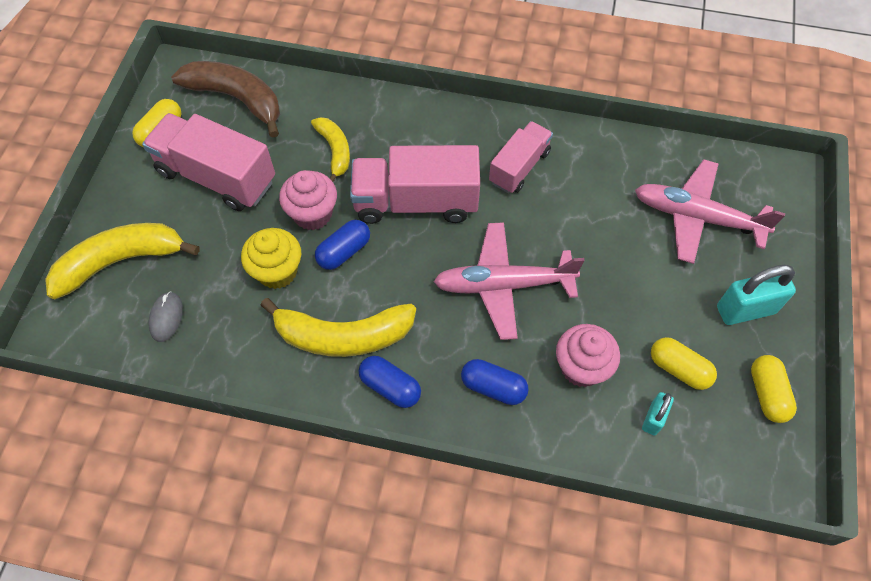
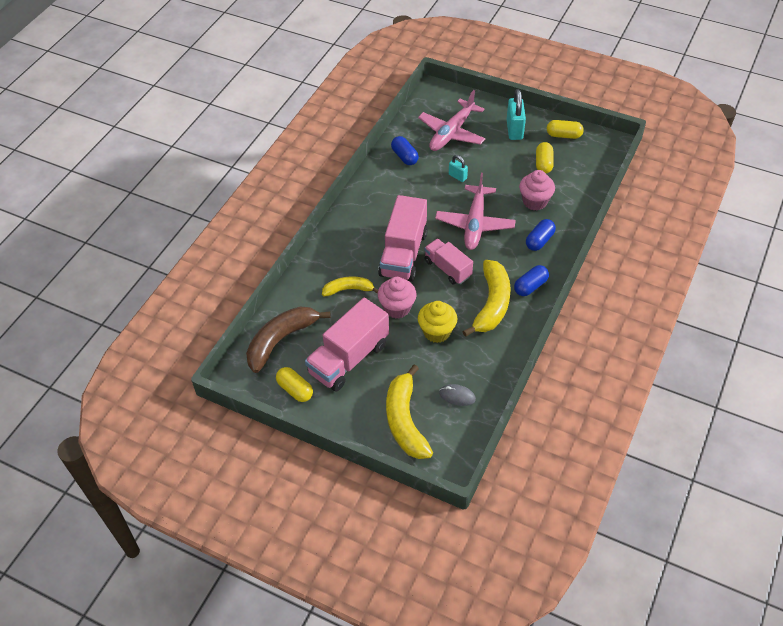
camera: 75 degrees left, 10 degrees down
(344, 252) = (431, 295): blue capsule -> blue capsule (404, 157)
(519, 167) = (392, 200): pink truck -> pink truck (447, 268)
(653, 418) = (570, 180): turquoise padlock -> turquoise padlock (457, 176)
(679, 369) = (543, 164): yellow capsule -> yellow capsule turned 45 degrees counterclockwise

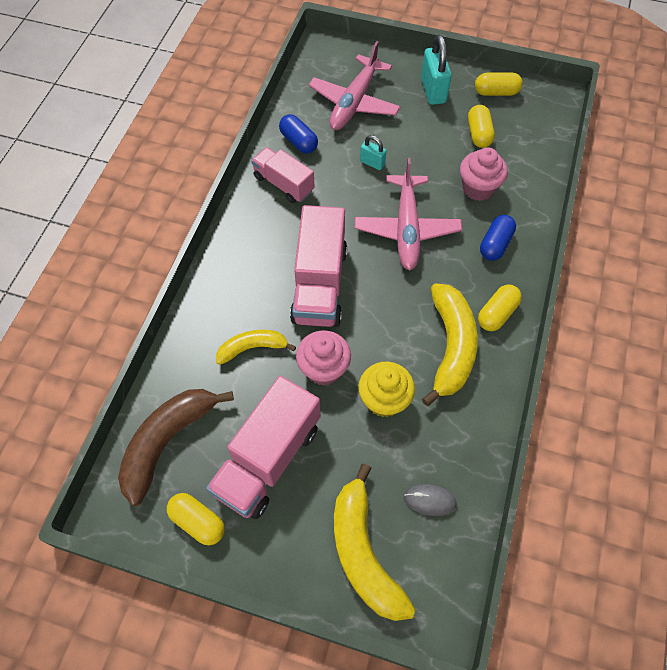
camera: 10 degrees left, 10 degrees up
(447, 268) = (382, 300): pink truck -> pink truck (283, 184)
(530, 286) = (497, 314): blue capsule -> yellow capsule

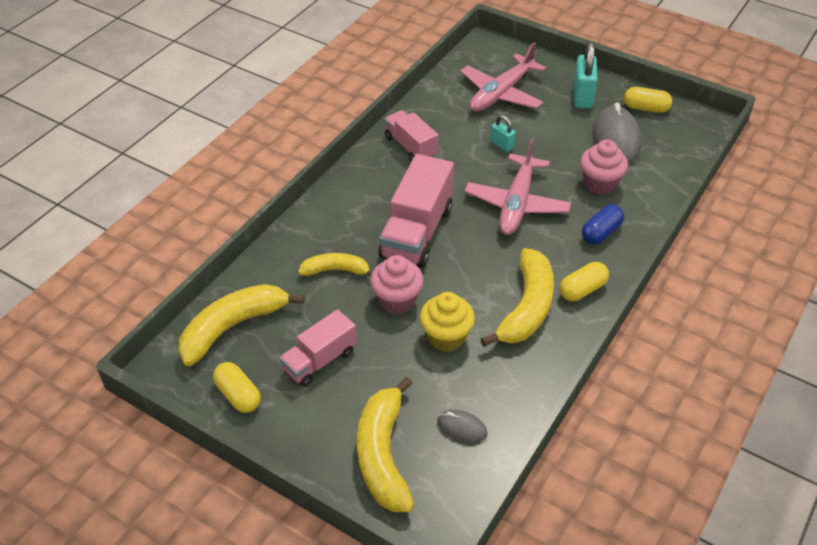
camera: 15 degrees right, 15 degrees down
(167, 442) = (233, 327): brown banana -> yellow banana
(268, 459) = (319, 360): pink truck -> pink truck, size x0.62
(299, 141) = (437, 116): blue capsule -> none
(478, 134) = (616, 139): yellow capsule -> grey mouse

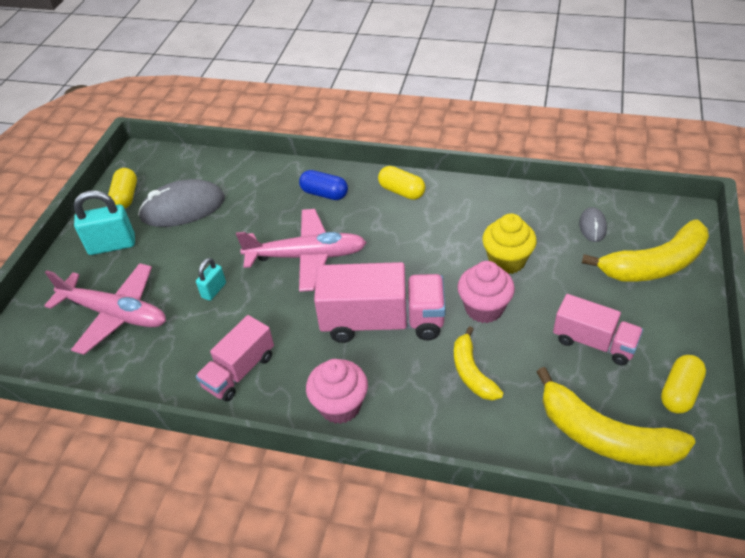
camera: 105 degrees left, 0 degrees up
(526, 307) = (441, 219): yellow banana -> none
(599, 184) = (256, 206): pink cupcake -> pink cupcake (340, 406)

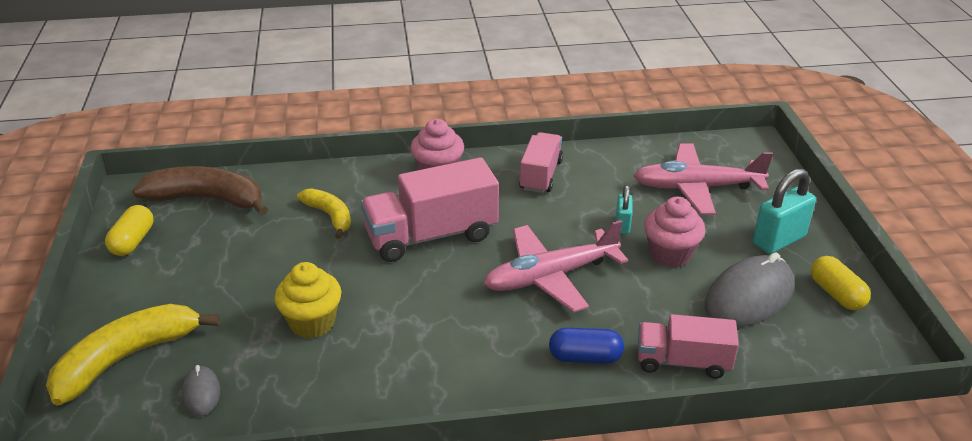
camera: 155 degrees right, 10 degrees down
(401, 191) = (480, 386): yellow capsule -> none
(484, 308) = (329, 268): pink cupcake -> pink cupcake (670, 254)
(594, 342) = (211, 263): pink truck -> pink truck (682, 362)
(605, 436) = (207, 199): yellow banana -> brown banana

